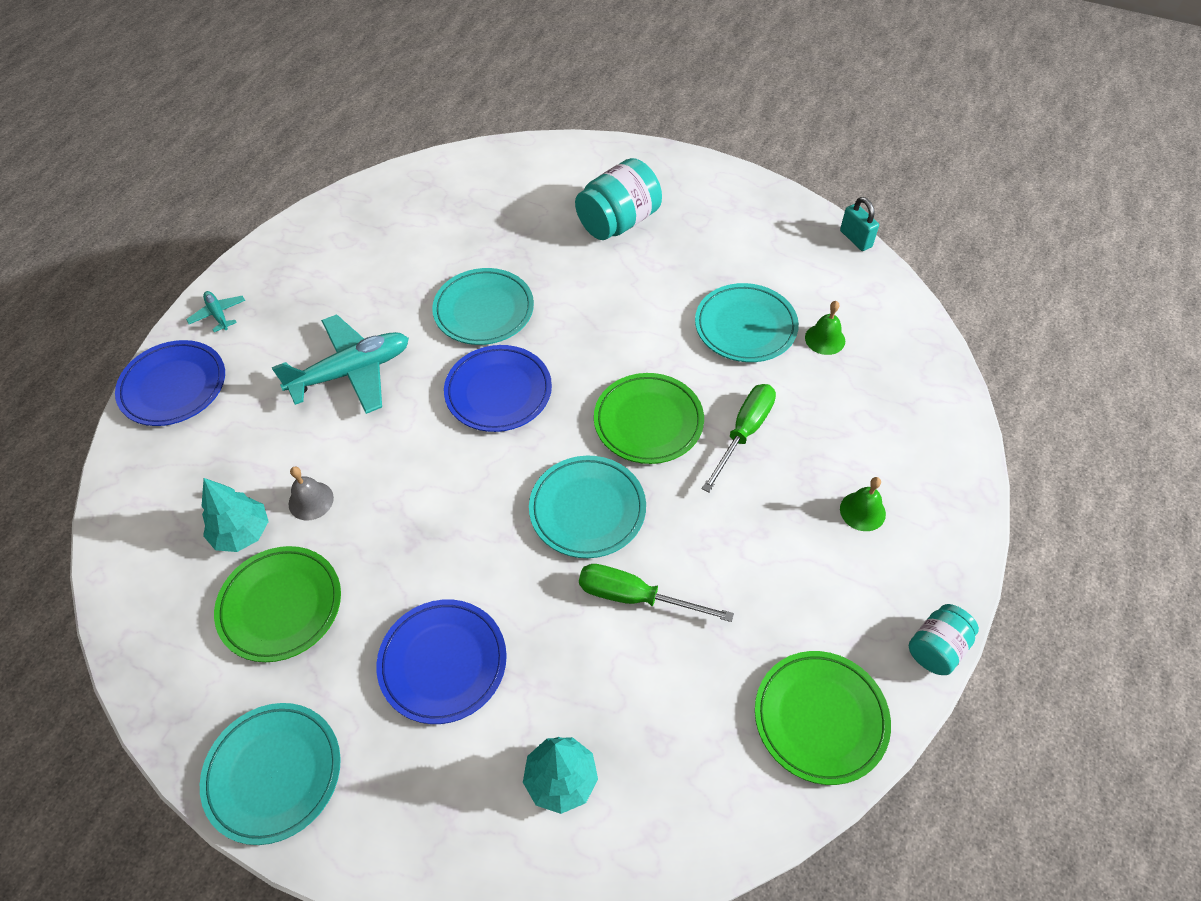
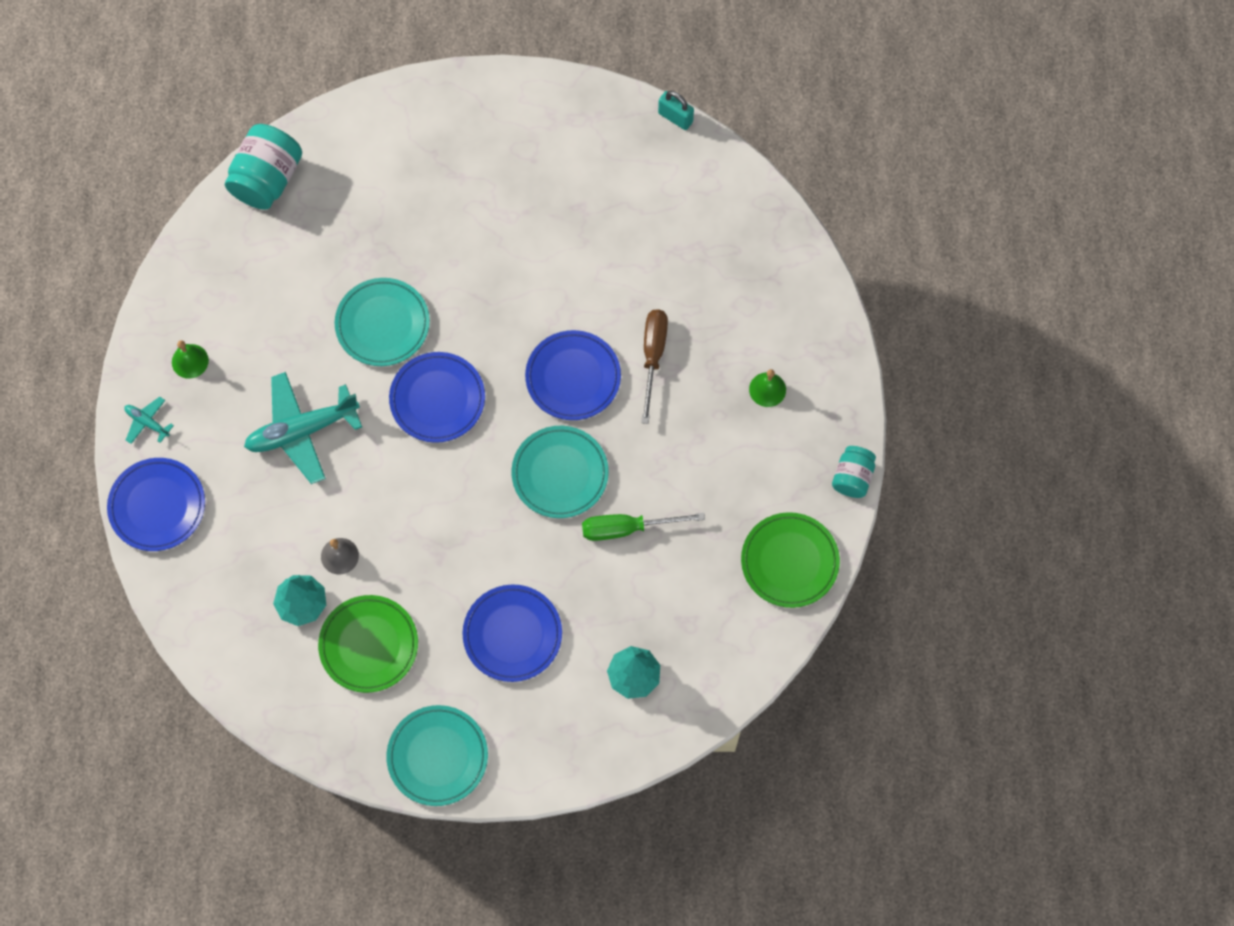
camera: 25 degrees left, 15 degrees up
(351, 372) = (302, 430): turquoise plane -> turquoise plane turned 150 degrees counterclockwise
(618, 222) = (455, 180): turquoise jar -> turquoise jar (267, 179)
(648, 422) = (573, 377): green plate -> blue plate
(744, 433) = (653, 356): green screwdriver -> brown screwdriver
(745, 327) = (615, 252): turquoise plate -> none
(825, 339) = (685, 238): green bell -> green bell (190, 361)

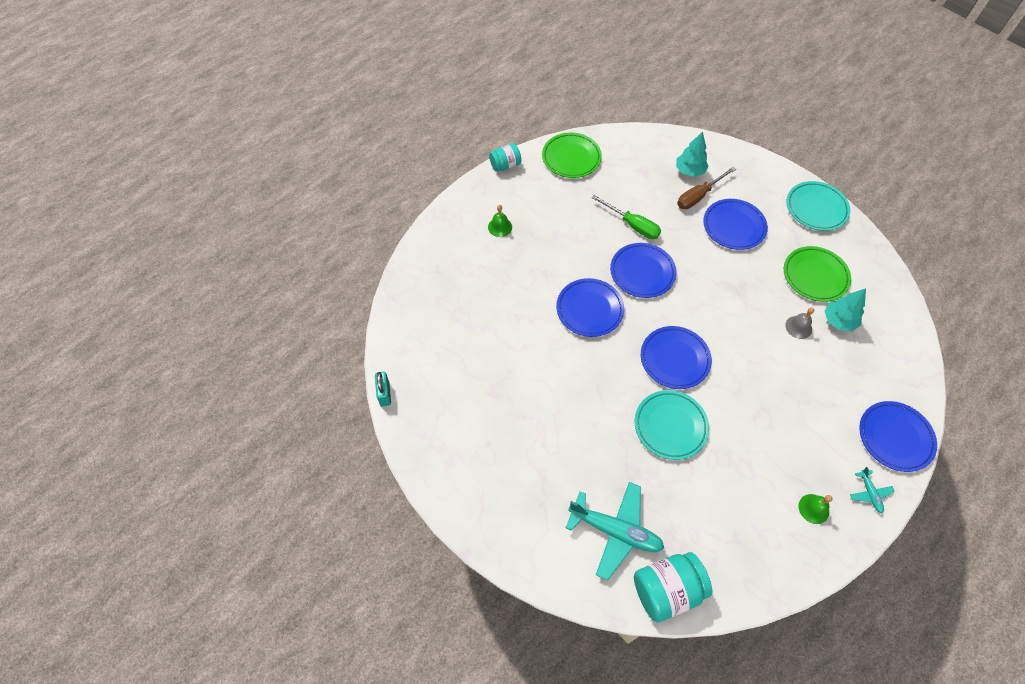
camera: 135 degrees left, 10 degrees down
(302, 430) = (770, 407): turquoise plane -> turquoise plane (615, 531)
(560, 474) = (642, 272): turquoise plate -> blue plate
(653, 356) = (538, 285): brown screwdriver -> brown screwdriver (698, 196)

